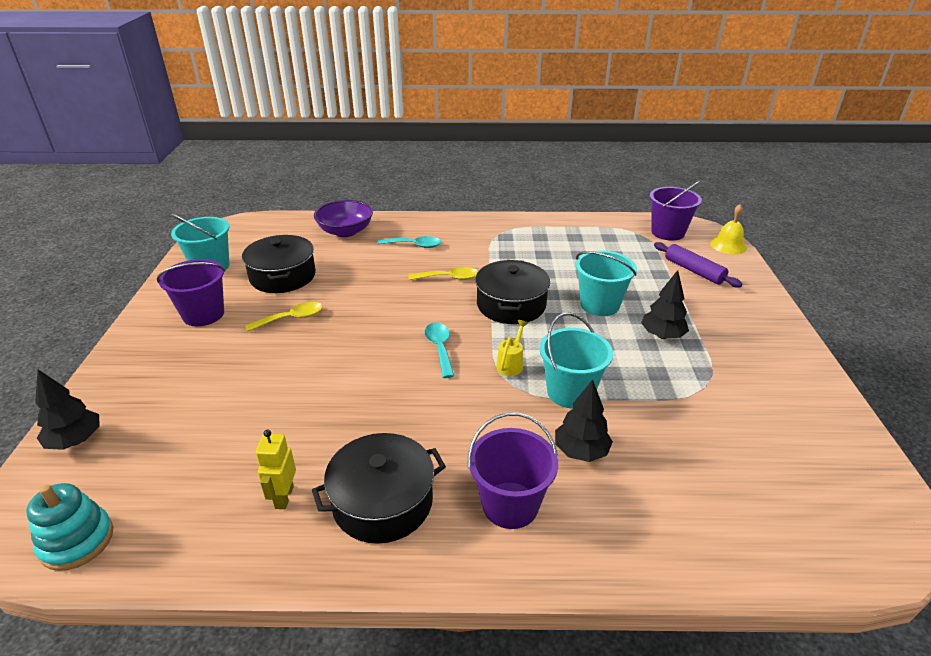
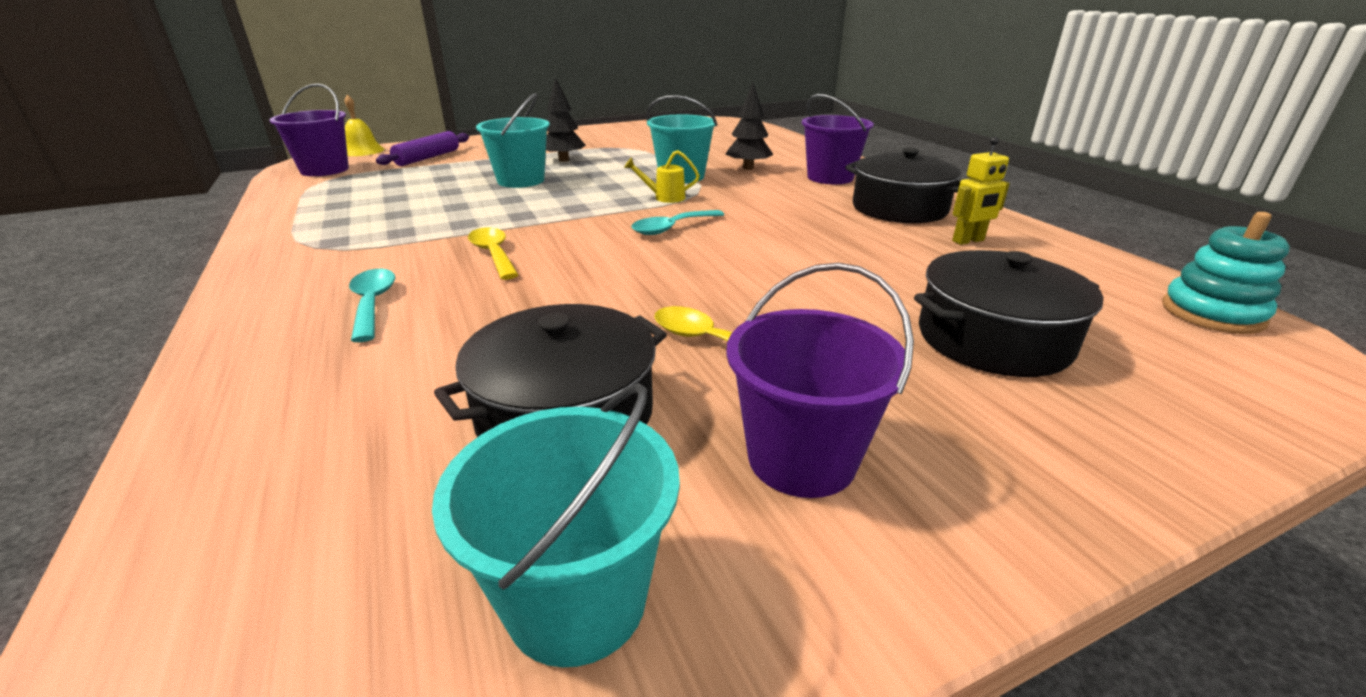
camera: 115 degrees left, 5 degrees down
(75, 441) = (1203, 405): black tree -> none
(345, 231) = (287, 408): purple bowl -> none
(511, 305) = (547, 212): black pot -> black pot (993, 339)

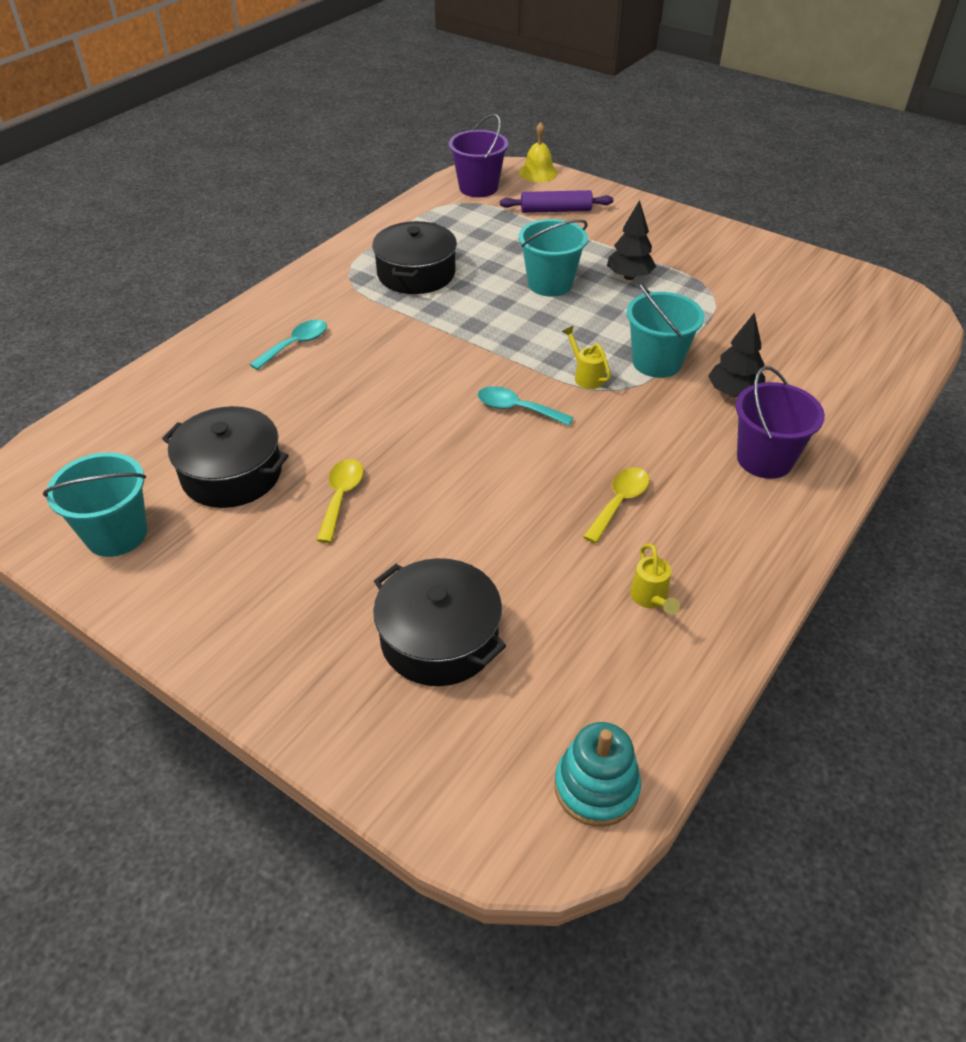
camera: 60 degrees right, 15 degrees up
(493, 254) = (396, 350): yellow spoon -> yellow spoon (619, 502)
(801, 458) = (240, 574): purple bucket -> none
(899, 208) = (706, 533): black pot -> black pot (416, 273)
(968, 241) = (651, 599): yellow robot -> yellow watering can

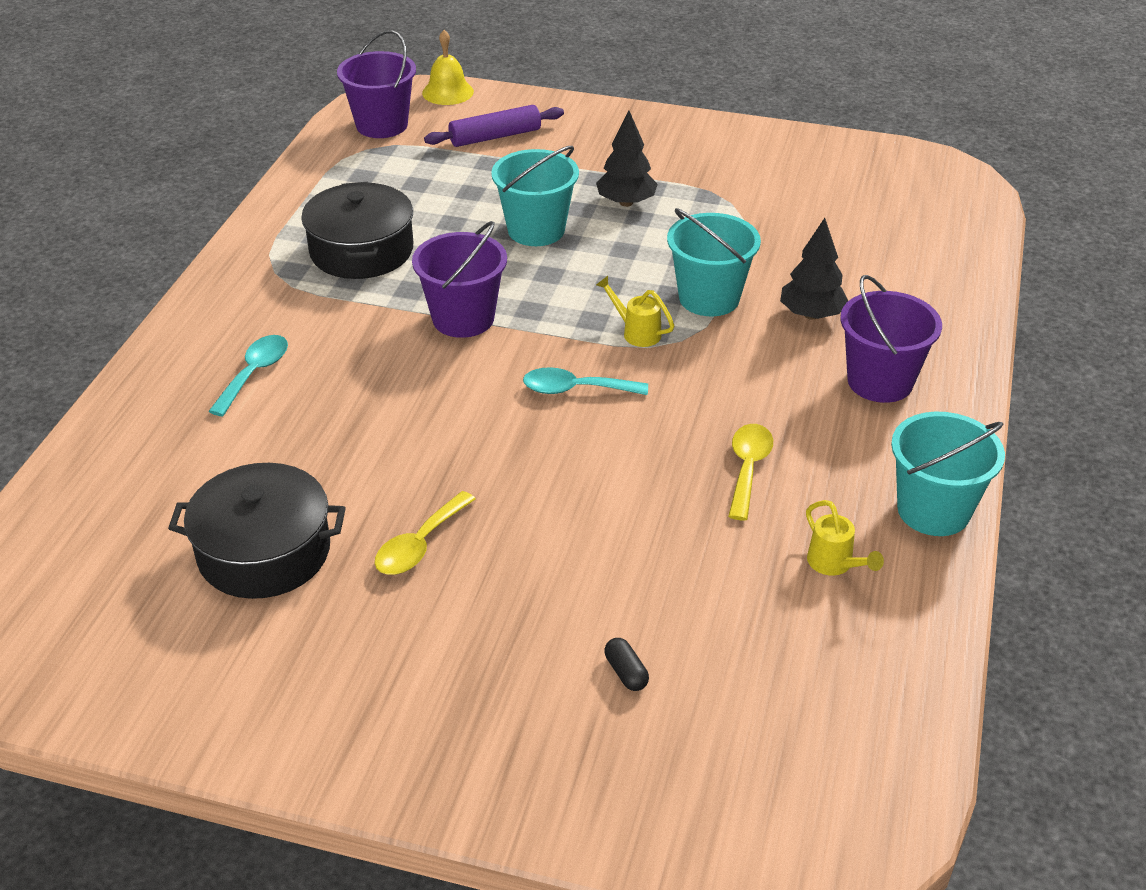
camera: 20 degrees left, 5 degrees down
(116, 534) = (155, 664): turquoise bucket -> turquoise bucket (933, 510)
(341, 497) = (420, 545): yellow spoon -> yellow spoon turned 135 degrees counterclockwise
(439, 638) = (626, 672): black pot -> black capsule
(462, 337) = (463, 318): none -> purple bucket
(596, 787) = (876, 776): turquoise stacking toy -> none

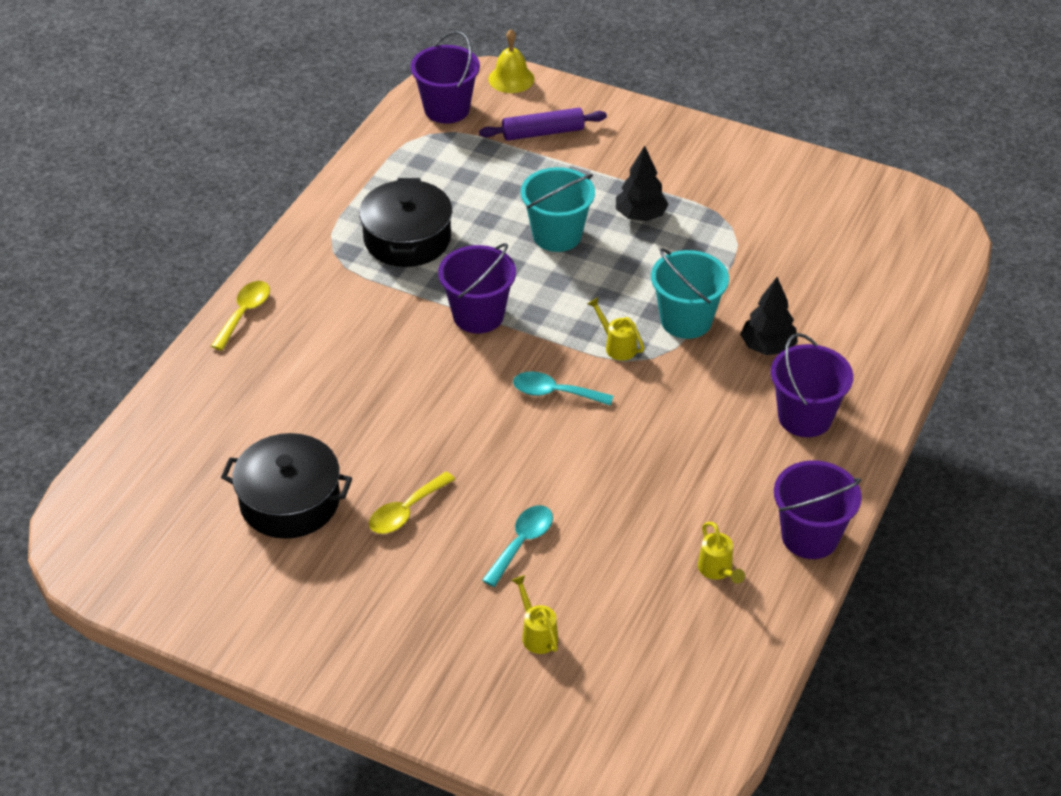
camera: 10 degrees right, 5 degrees up
(254, 373) = (303, 346): turquoise spoon -> turquoise spoon (522, 543)
(626, 672) = (536, 633): black capsule -> yellow watering can
(748, 468) = (673, 481): yellow spoon -> yellow spoon (244, 313)
(933, 510) = (810, 536): turquoise bucket -> purple bucket

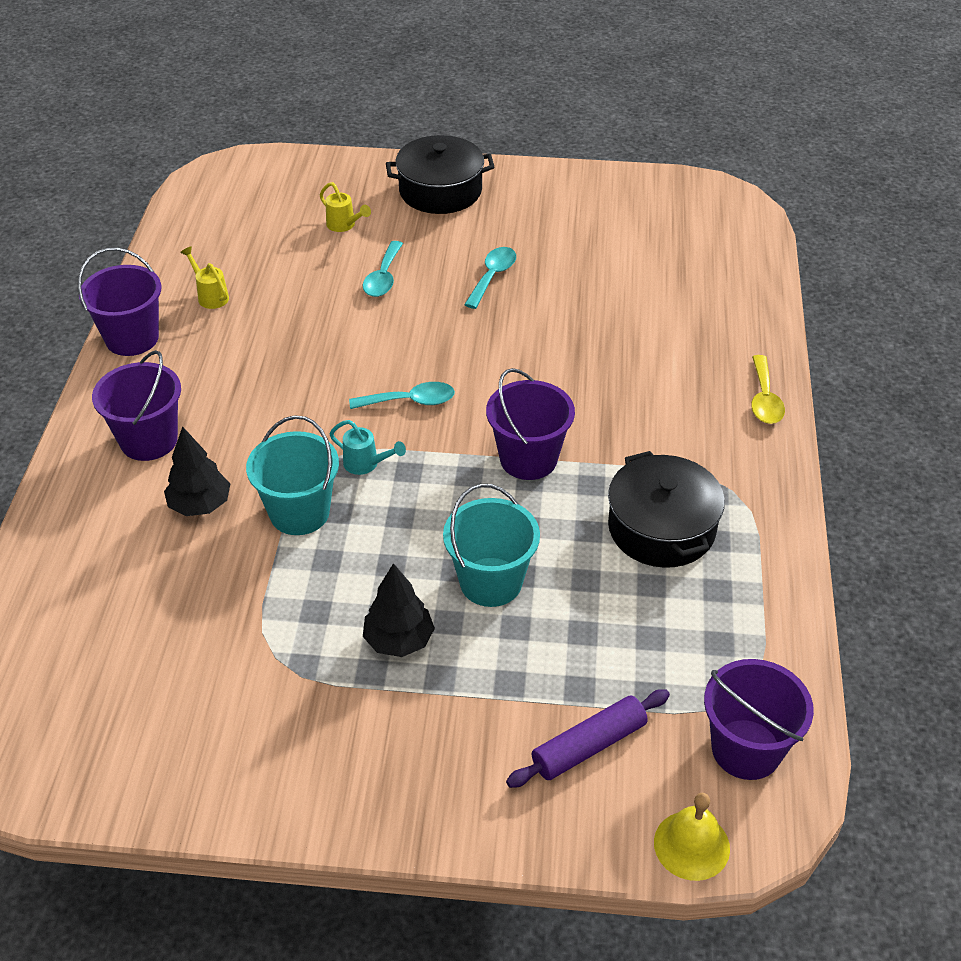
camera: 160 degrees right, 0 degrees up
(290, 501) = (593, 261): black pot -> black pot (440, 191)
(406, 511) = (492, 276): yellow spoon -> turquoise spoon
(617, 345) = (366, 464): yellow watering can -> turquoise watering can

